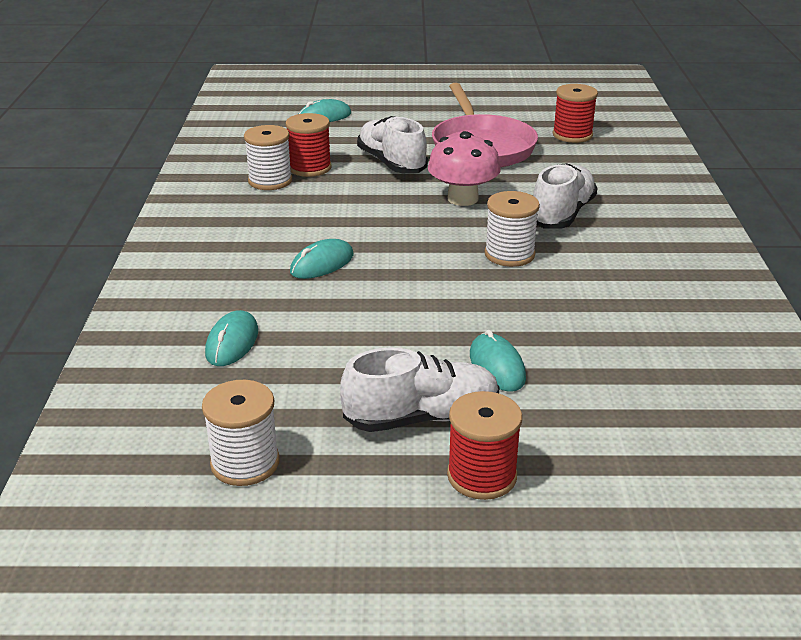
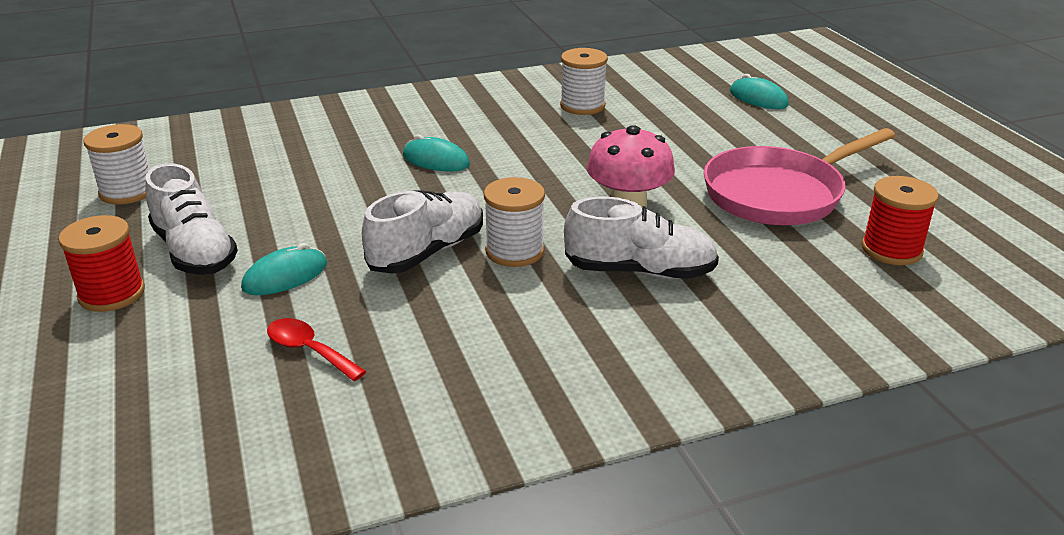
camera: 70 degrees right, 0 degrees up
(232, 342) = (288, 152): turquoise mouse -> none
(310, 168) = (628, 116): red spool -> none
(391, 163) = (679, 152): white shoe -> white shoe (427, 252)
(621, 364) = (309, 350): none -> red spoon

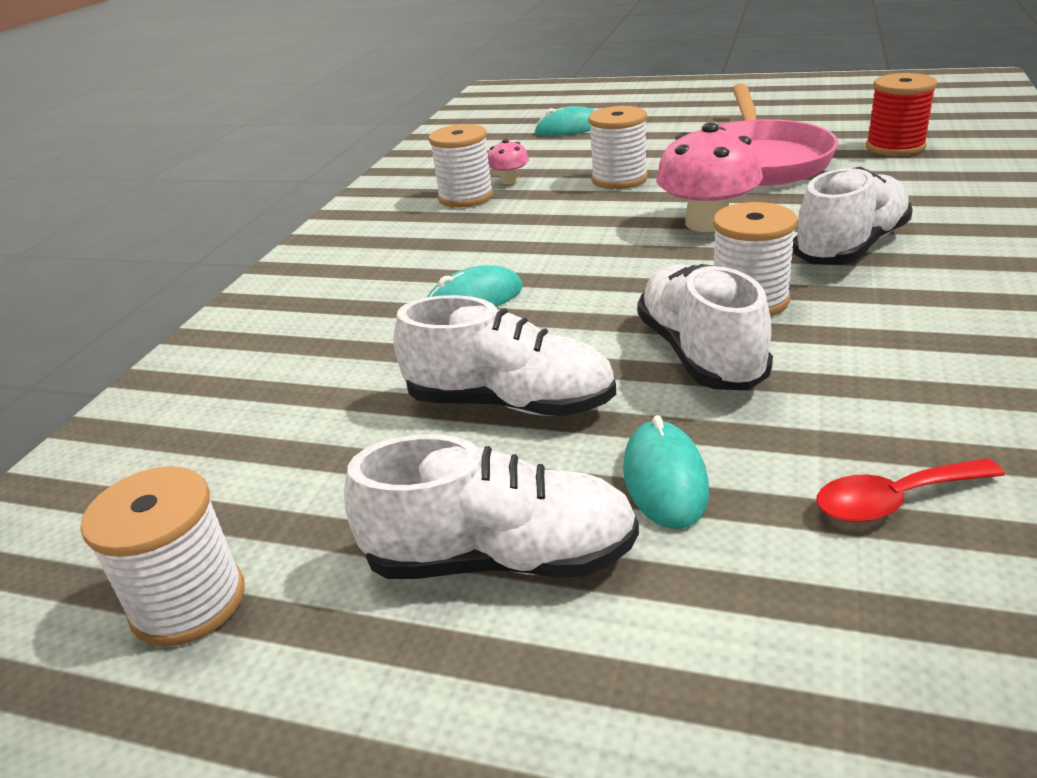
camera: 50 degrees left, 0 degrees up
(112, 294) = (555, 699): red spool -> none
(328, 210) = (510, 403): none -> white shoe
(627, 110) = (509, 180): none -> pink mushroom
(675, 149) = (619, 179): none -> white spool

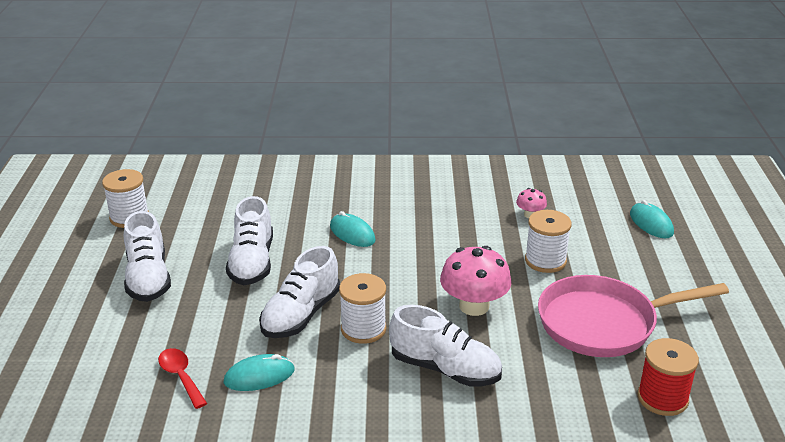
camera: 70 degrees right, 0 degrees up
(466, 197) = (496, 203): white spool -> none
(665, 479) = (196, 312): turquoise mouse -> turquoise mouse (259, 376)
(700, 354) = (301, 315): white shoe -> white shoe turned 150 degrees clockwise

